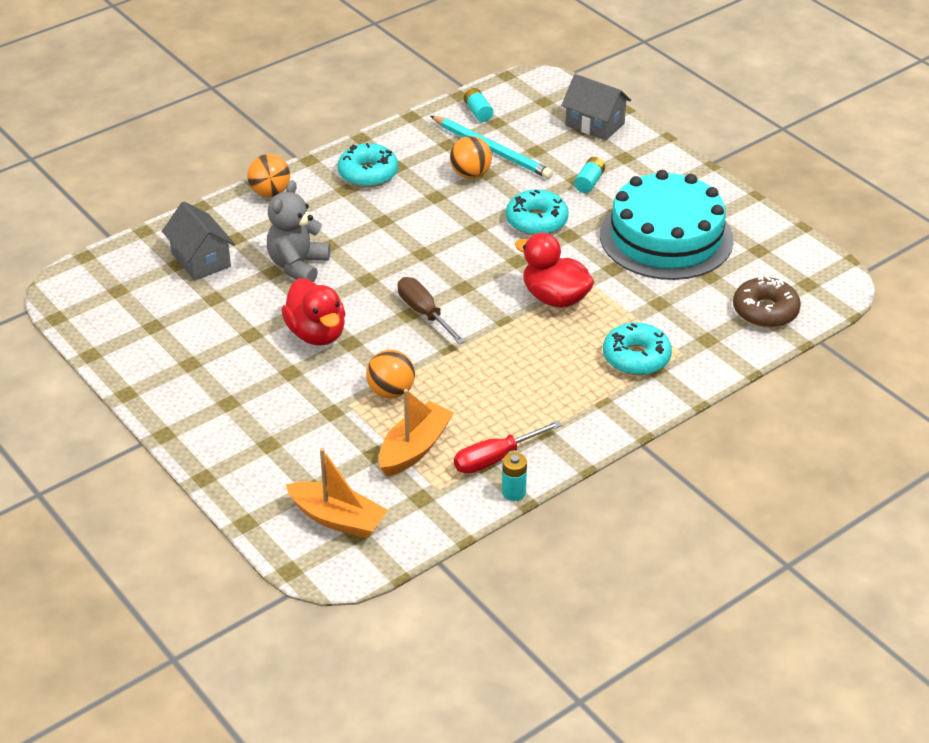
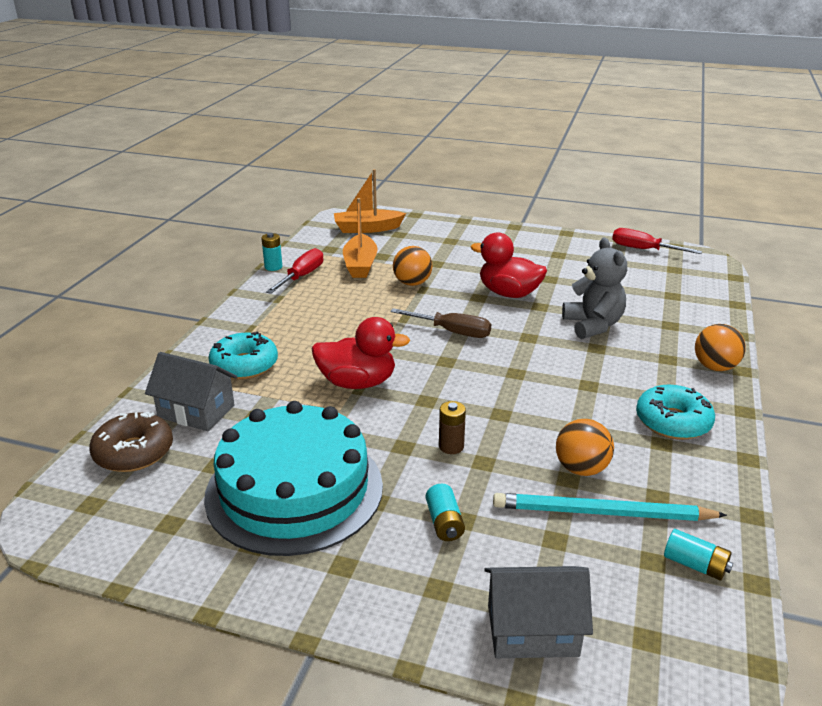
camera: 145 degrees right, 10 degrees down
(97, 328) = (643, 249): none -> red screwdriver
(201, 260) = (663, 303): grey house -> grey house (196, 411)
(536, 221) = (451, 446): turquoise donut -> brown battery

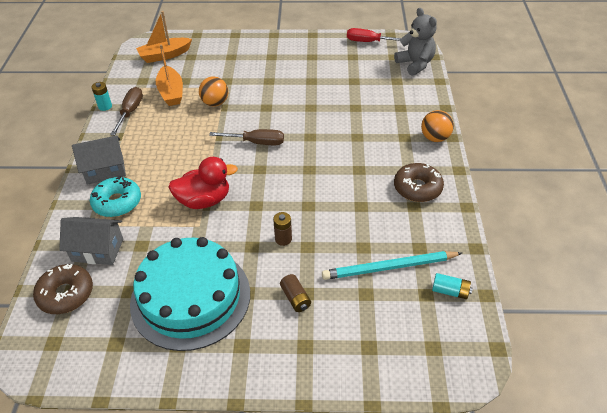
camera: 15 degrees left, 15 degrees up
(302, 276) = (130, 111): red screwdriver -> brown screwdriver
(444, 522) = (295, 298): turquoise battery -> brown battery
(508, 293) = (286, 100): red duck -> none
(532, 630) = (368, 359): grey house -> grey house (105, 170)
(581, 469) = (369, 237): orange ball -> none
(593, 325) = (350, 118): grey teddy bear -> grey teddy bear (415, 64)
(673, 422) = (417, 188): turquoise donut -> brown donut

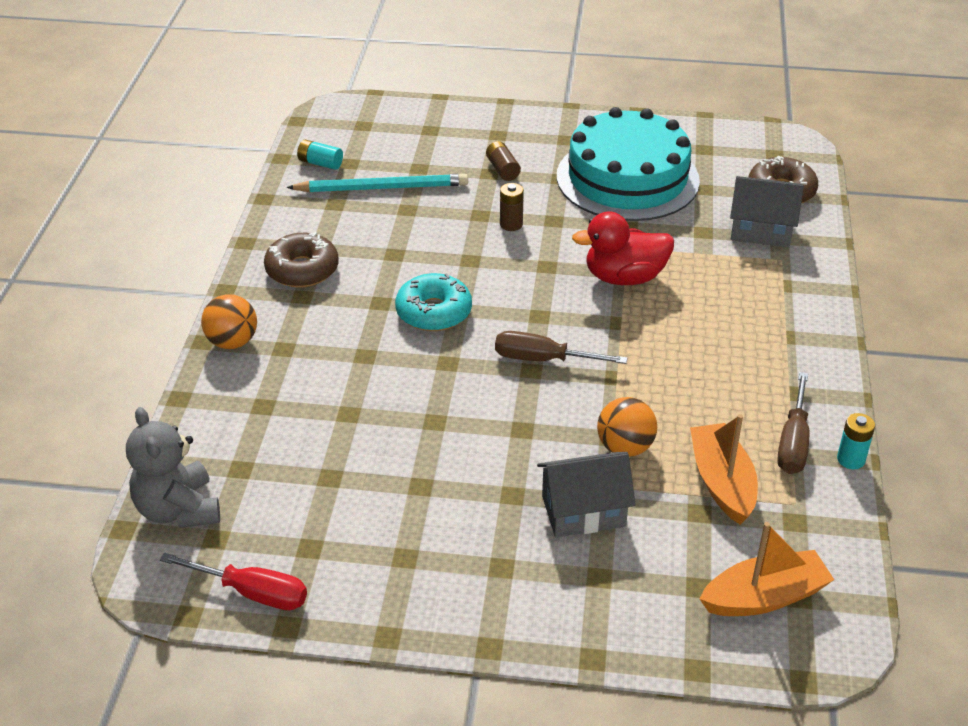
camera: 175 degrees left, 5 degrees down
(105, 170) = (796, 333): grey house -> grey house (583, 511)
(117, 202) = (756, 285): turquoise donut -> turquoise donut (434, 312)

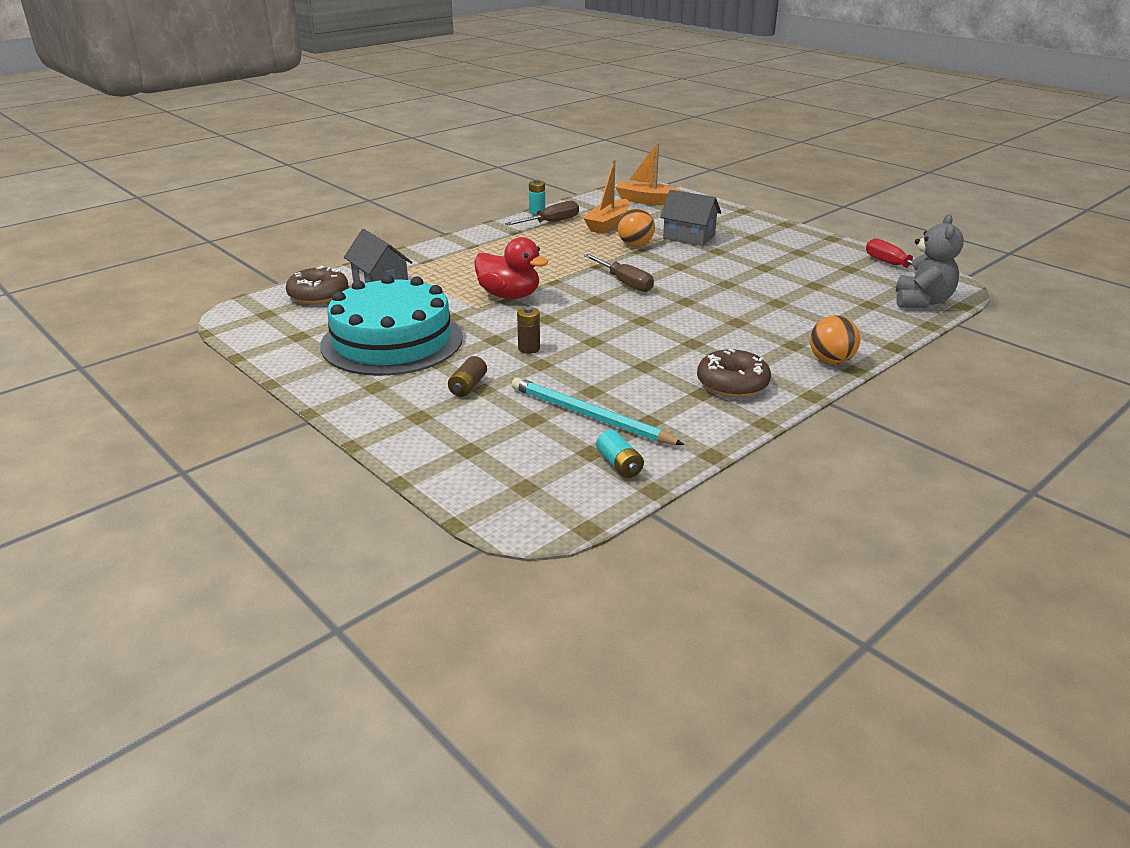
camera: 140 degrees left, 10 degrees down
(434, 312) = (661, 324): turquoise donut -> none

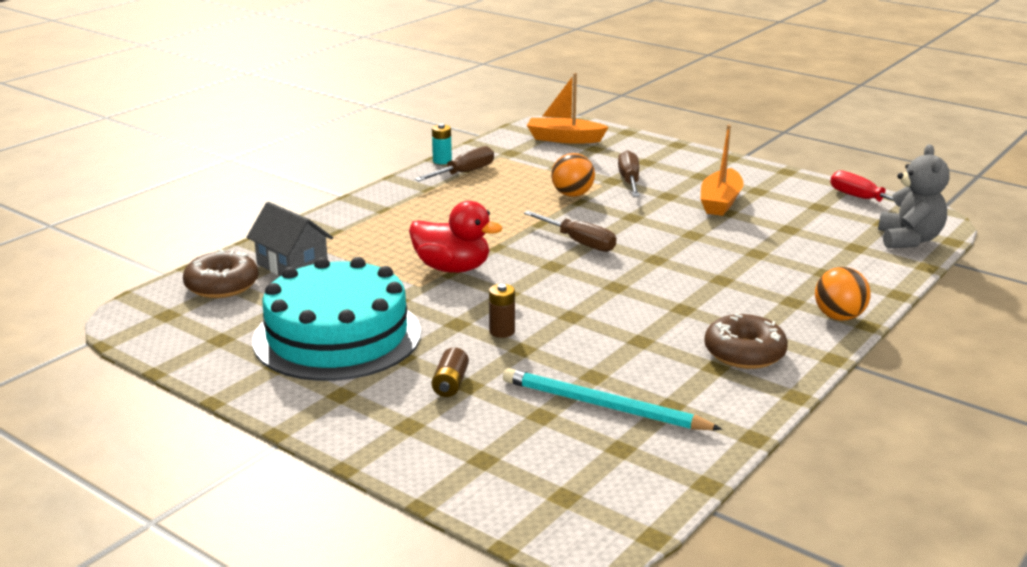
camera: 10 degrees left, 5 degrees down
(608, 224) = (531, 171): orange boat -> orange boat (720, 202)
(619, 465) = (658, 459): turquoise battery -> none
(689, 237) = (629, 180): grey house -> brown screwdriver

